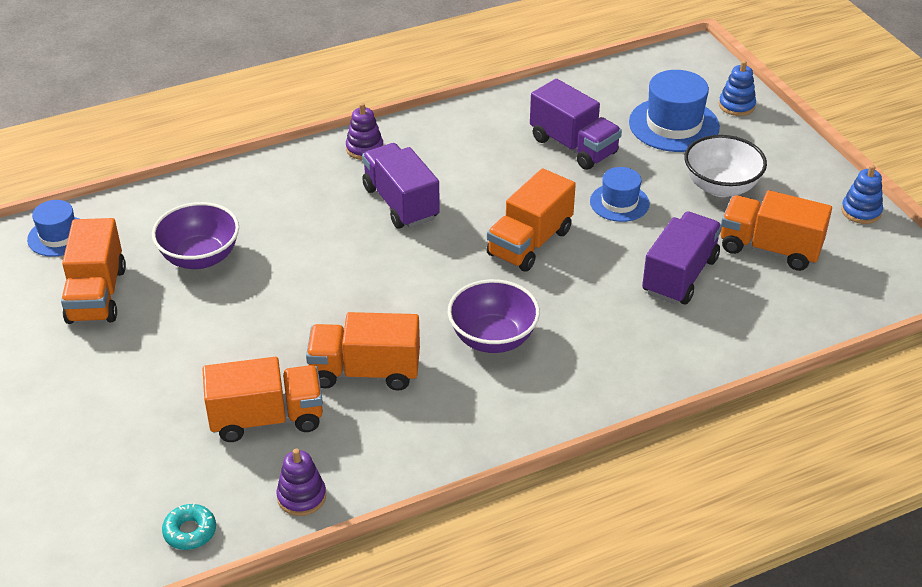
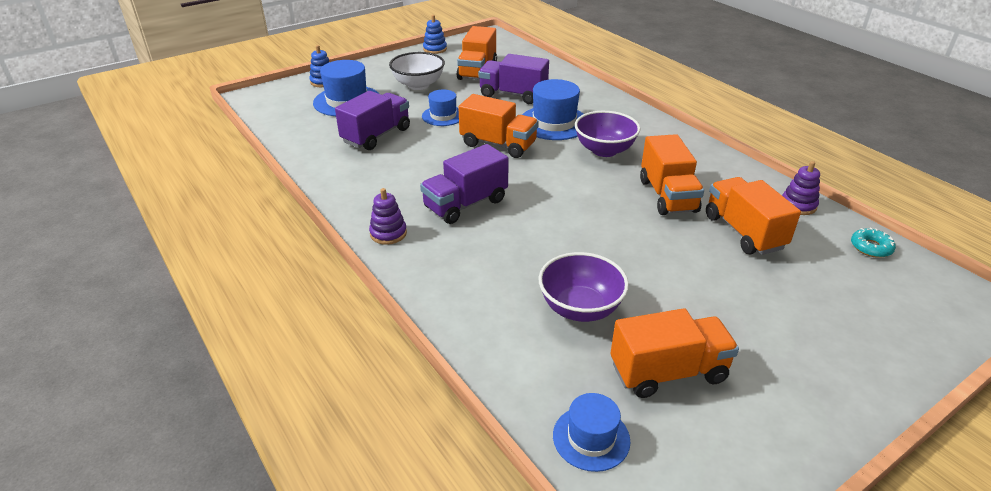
camera: 100 degrees left, 5 degrees down
(582, 303) = (554, 123): none -> blue hat

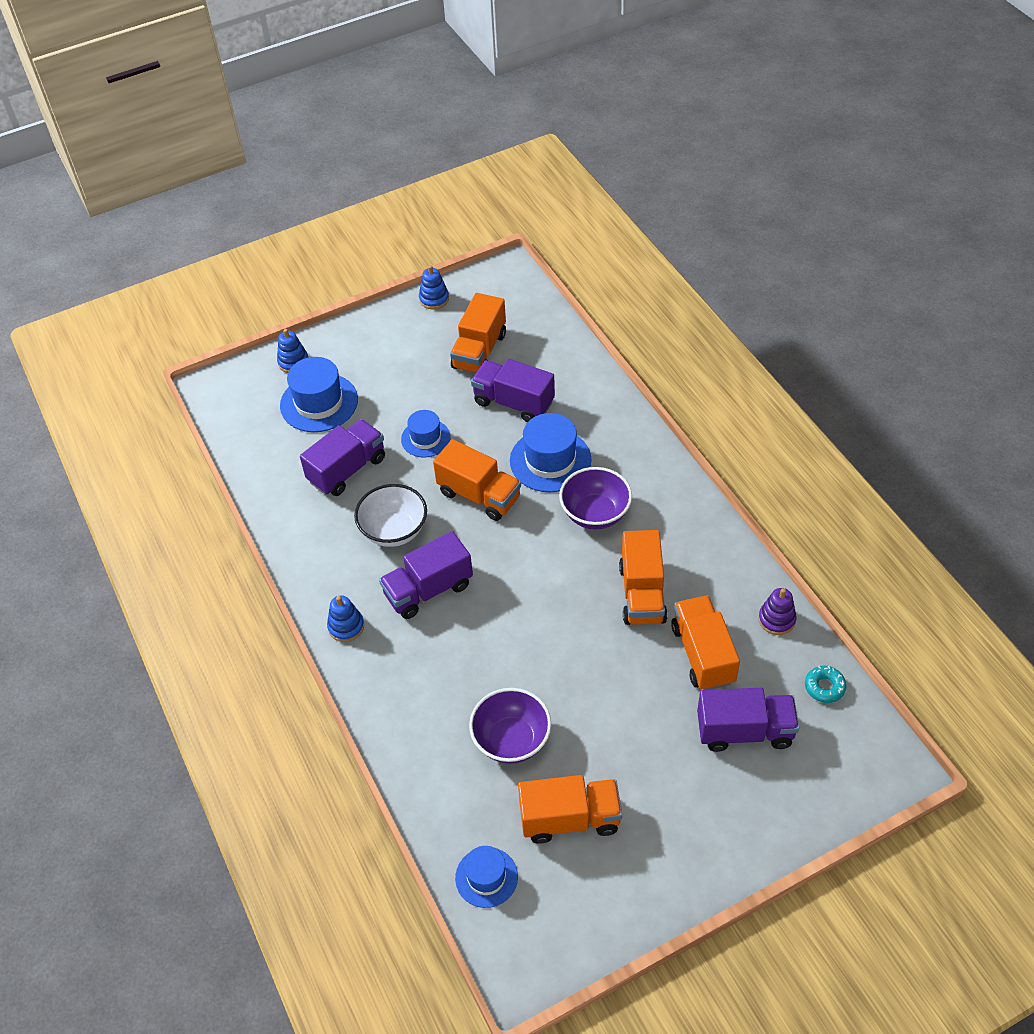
camera: 10 degrees right, 15 degrees up
(388, 233) = (346, 626): purple stacking toy -> blue stacking toy
(418, 85) = (404, 376): white bowl -> white bowl (394, 531)
(814, 284) = (744, 731): none -> purple truck

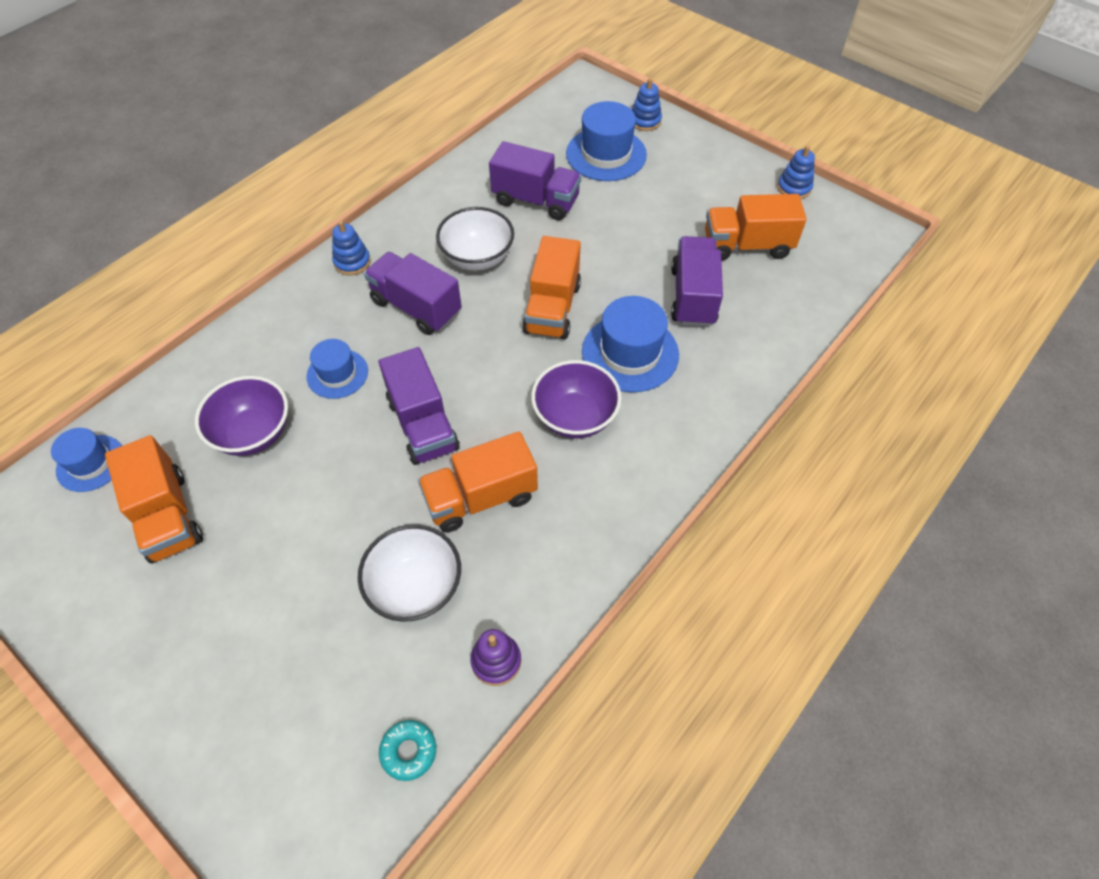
camera: 65 degrees right, 5 degrees up
(425, 438) = (604, 243): blue hat -> blue hat (337, 374)
(702, 654) = (416, 587): orange truck -> white bowl
(744, 731) = (317, 667): purple truck -> purple truck (423, 424)

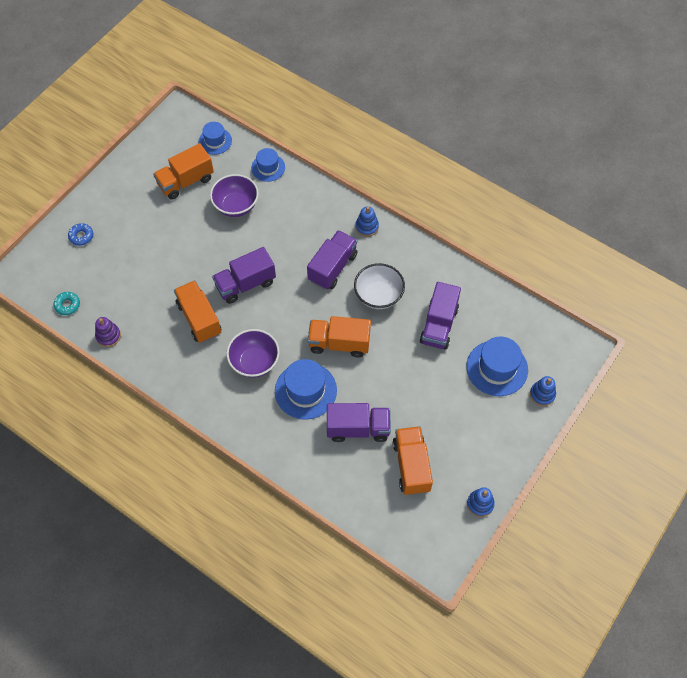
camera: 85 degrees right, 5 degrees up
(237, 726) = (81, 236): none -> blue donut
(337, 374) = (278, 236): blue hat -> blue hat (268, 167)
(416, 587) = (147, 295): white bowl -> none

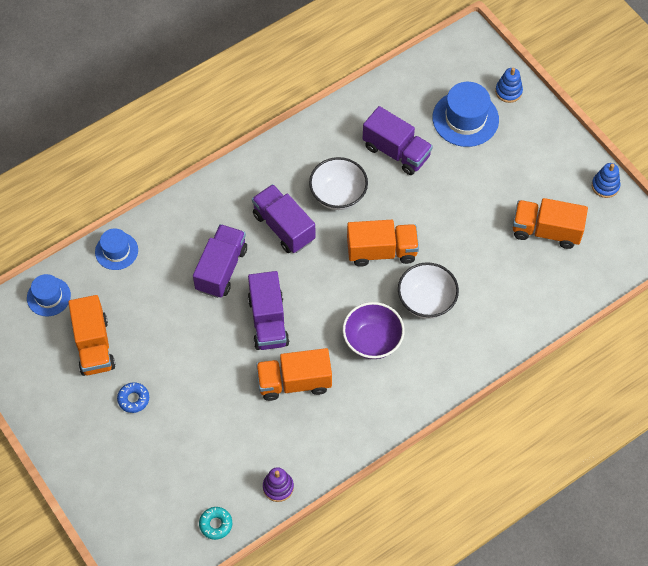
camera: 70 degrees left, 0 degrees up
(81, 236) = (121, 485): blue donut -> blue donut (133, 399)
(236, 206) = (155, 300): purple bowl -> none
(305, 390) = (426, 301): blue hat -> white bowl
(339, 343) = (381, 251): orange truck -> orange truck turned 120 degrees counterclockwise
(358, 428) = (488, 265): purple truck -> purple truck (221, 269)
(367, 227) = (245, 177): blue stacking toy -> none

